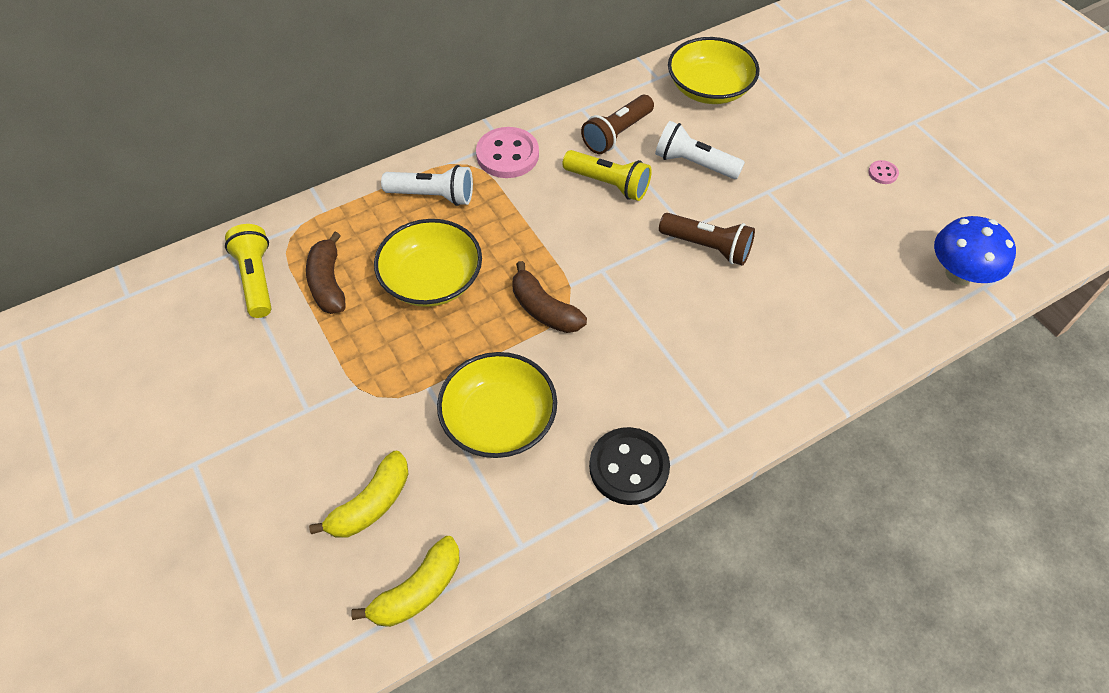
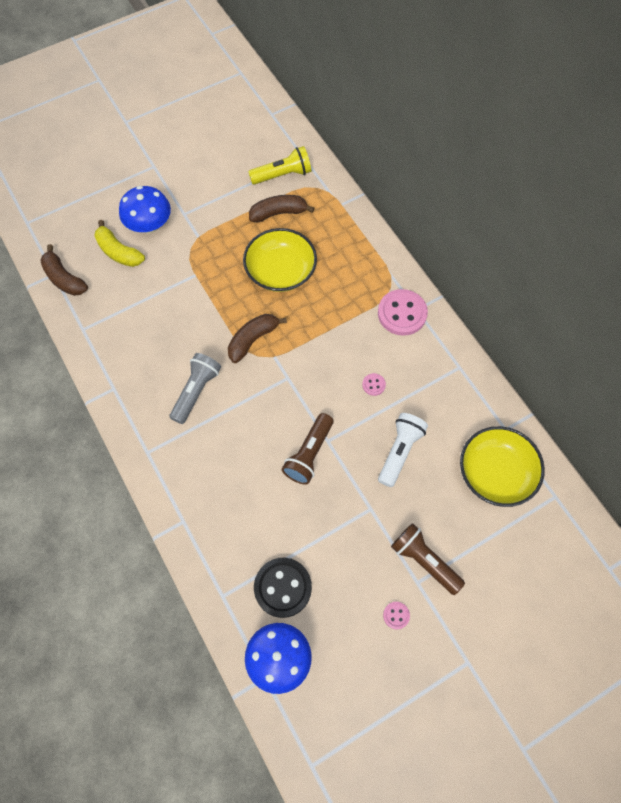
camera: 90 degrees right, 10 degrees up
(323, 459) = (149, 225): none -> blue mushroom
(417, 590) = (64, 278): yellow banana -> brown banana
(433, 196) = (357, 267): white flashlight -> none
(499, 419) = (168, 315): yellow bowl -> none
(608, 184) = (373, 385): yellow flashlight -> pink button
(616, 134) = (431, 393): brown flashlight -> brown flashlight (424, 560)
(627, 374) = (196, 391): none -> grey flashlight
(629, 467) = (126, 389): black button -> black button (283, 587)

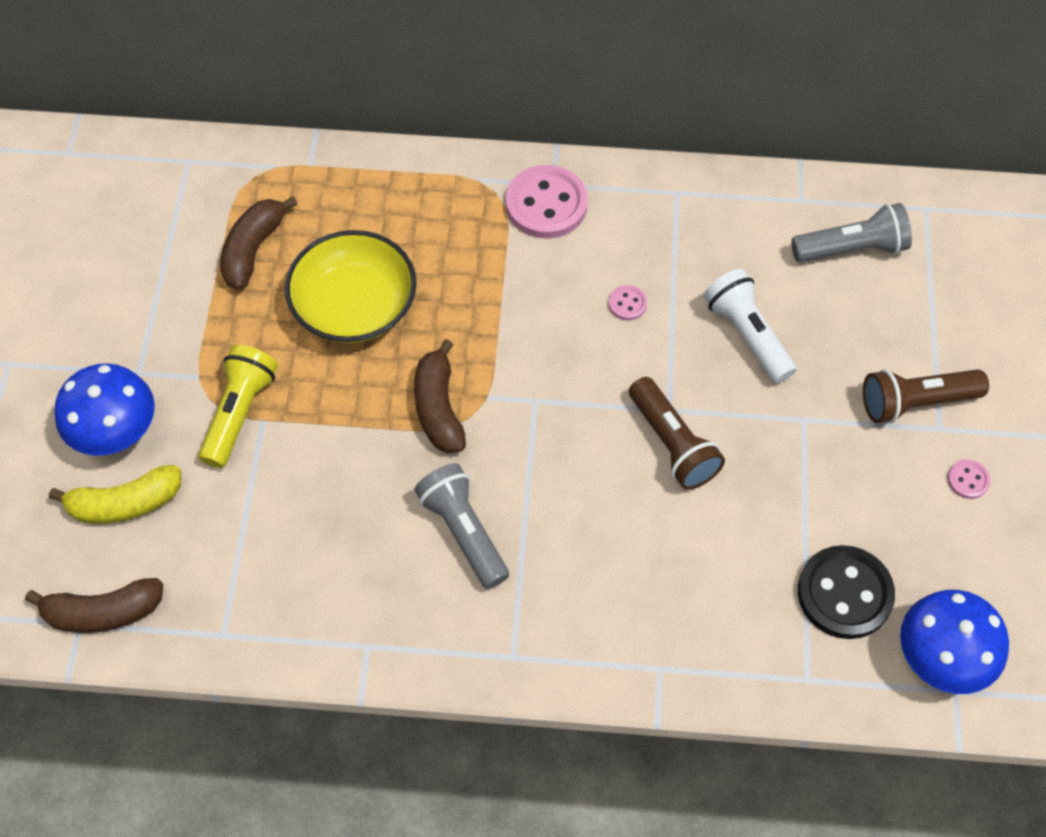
camera: 55 degrees left, 5 degrees down
(283, 175) = (192, 204): yellow flashlight -> yellow flashlight (240, 412)
(496, 473) = (852, 248): yellow bowl -> grey flashlight

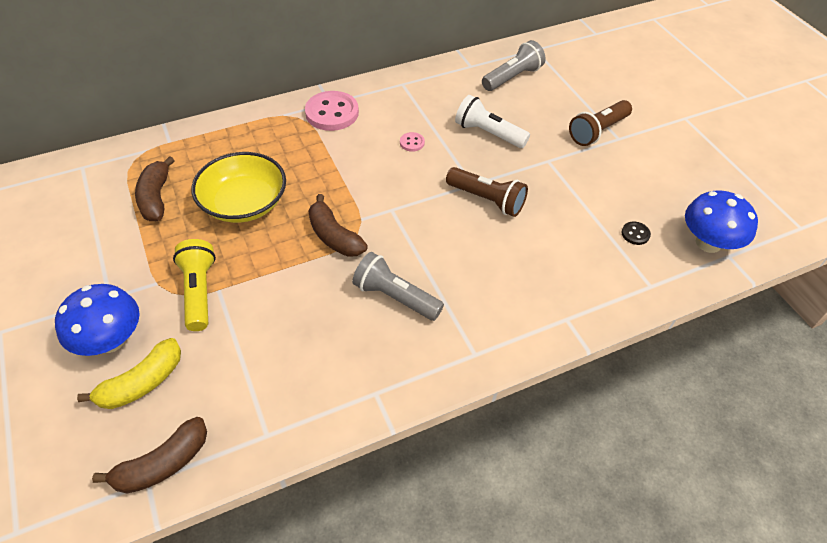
camera: 30 degrees left, 10 degrees down
(844, 594) = (635, 234): black button -> black button, size x0.45
(968, 480) = (651, 155): pink button -> none

